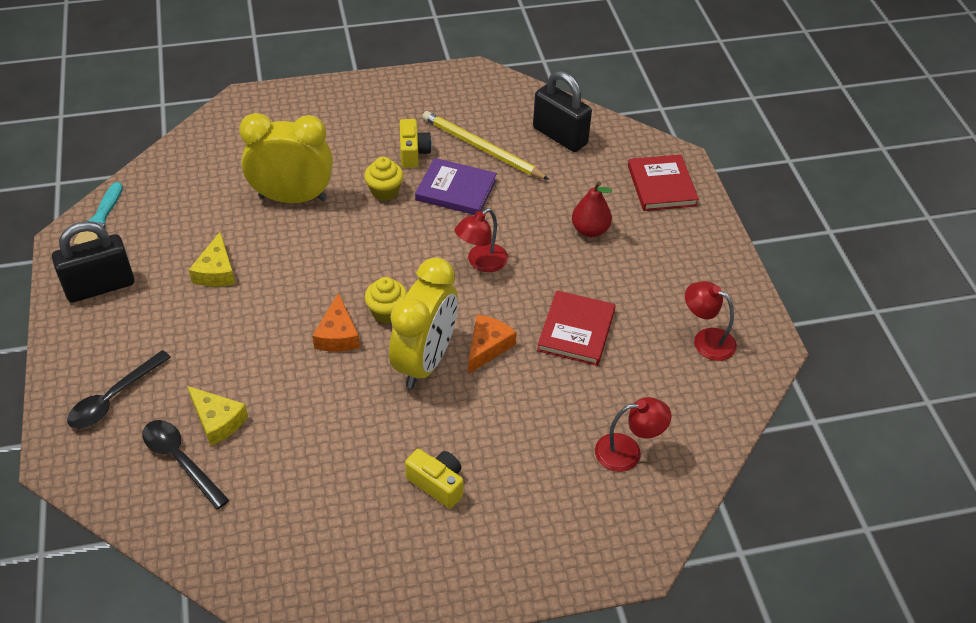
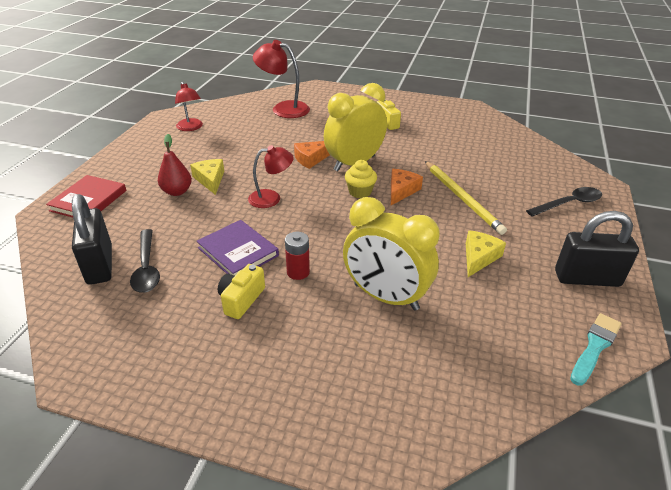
camera: 150 degrees left, 10 degrees down
(180, 460) = (524, 165): black spoon -> black spoon (146, 268)
(217, 421) = (498, 175): yellow cheese -> yellow cheese (210, 180)
(384, 191) = (298, 272): yellow cupcake -> red battery
(481, 148) = (177, 280): yellow pencil -> yellow pencil (462, 198)
(576, 331) = (253, 150): red book -> none
(628, 452) = (283, 108): red lamp -> red lamp, size x1.50

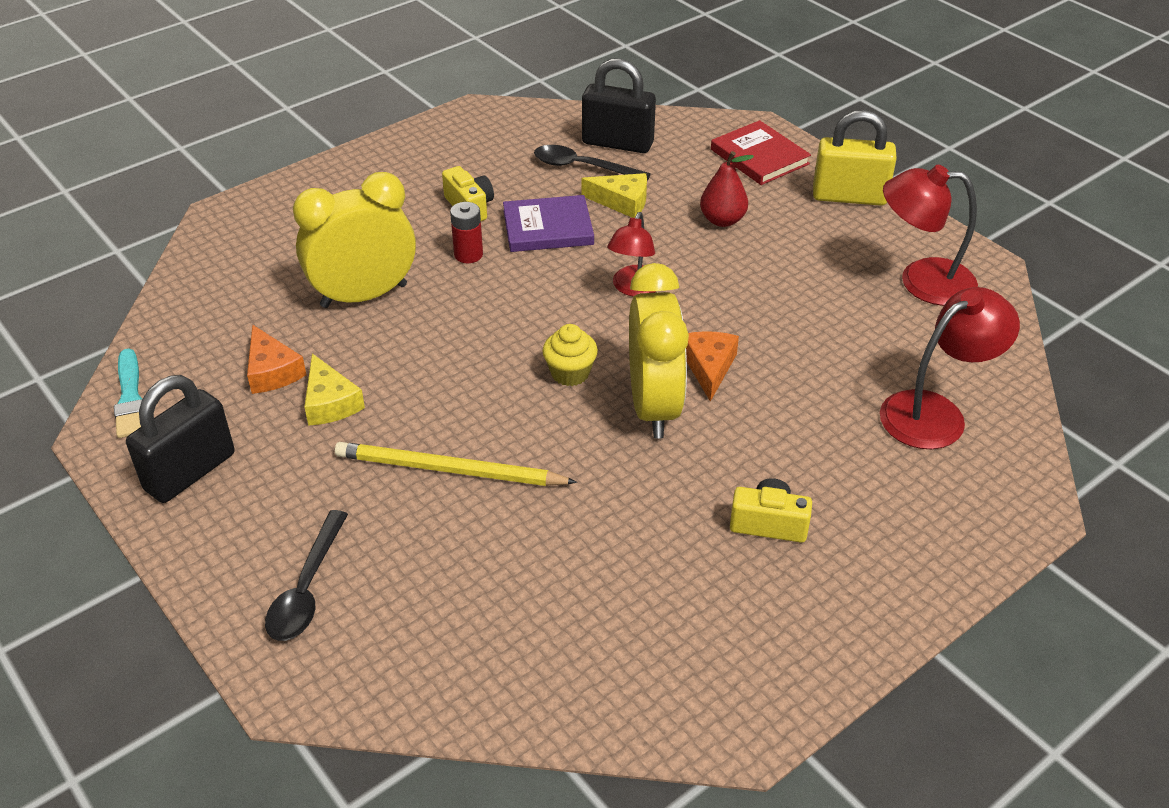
camera: 125 degrees right, 5 degrees up
(121, 161) = (849, 197): none -> yellow padlock
(191, 128) = (921, 281): red lamp -> red lamp, size x1.50
(210, 180) = (729, 253): yellow cheese -> yellow cheese (622, 202)
(401, 191) = (532, 416): orange cheese -> orange cheese (272, 371)

